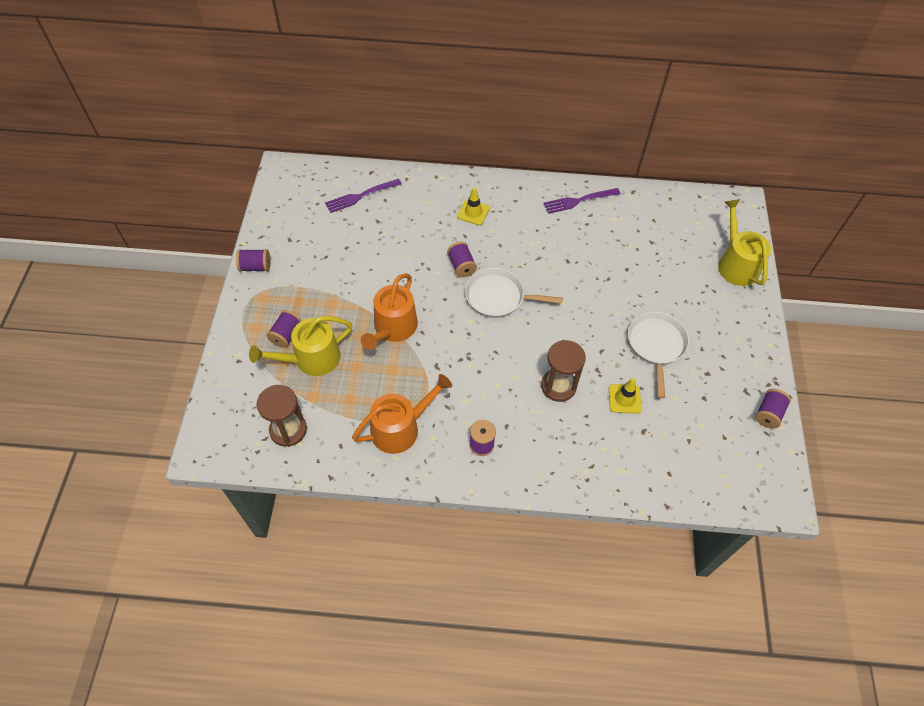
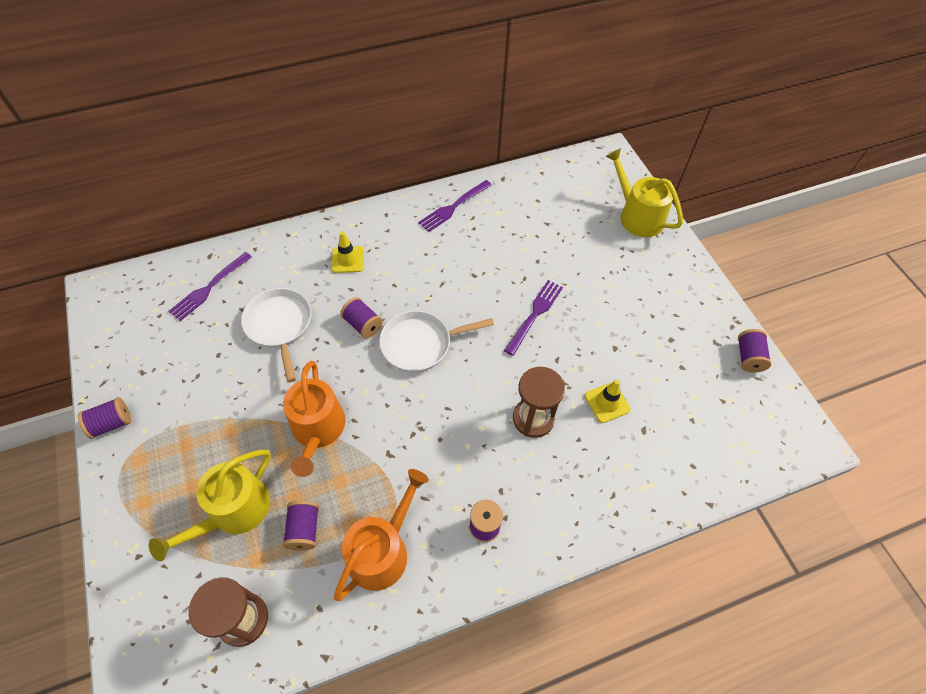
camera: 25 degrees left, 0 degrees up
(286, 335) = (188, 494): purple spool -> purple spool (304, 529)
(601, 310) = (534, 314): none -> purple fork
(656, 345) = (607, 331): white pan -> white pan (279, 326)

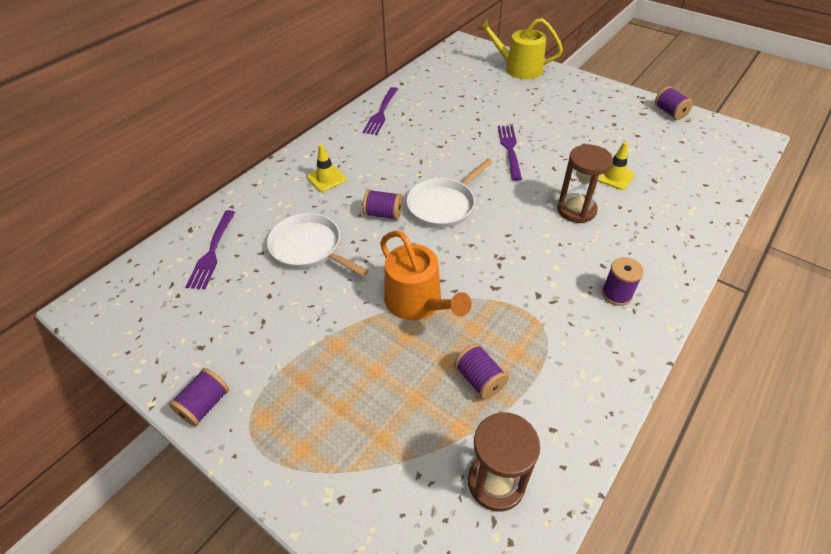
camera: 30 degrees left, 10 degrees down
(234, 512) = (402, 404): yellow watering can -> none
(382, 550) = (559, 355): orange watering can -> none

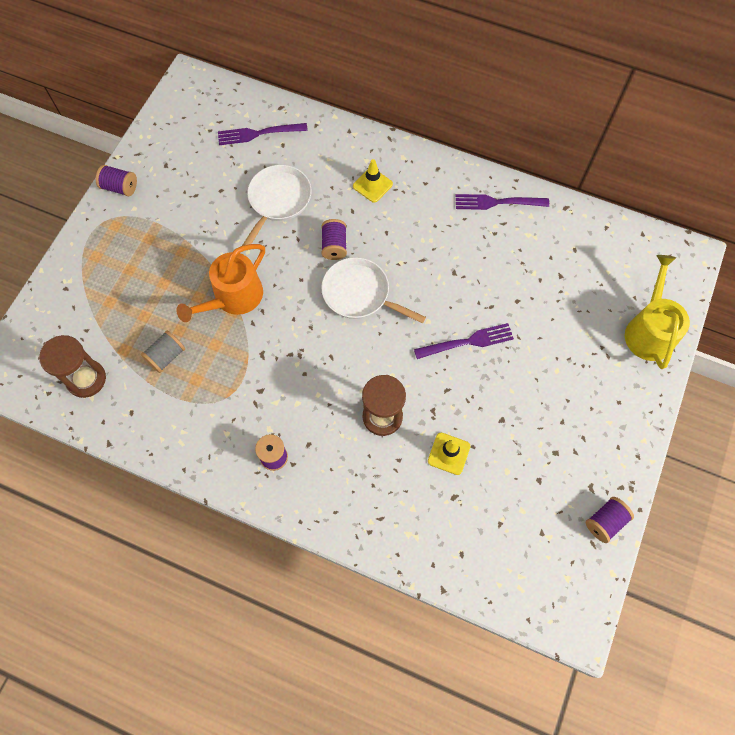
camera: 75 degrees right, 20 degrees up
(479, 379) = (166, 356): purple spool -> grey spool

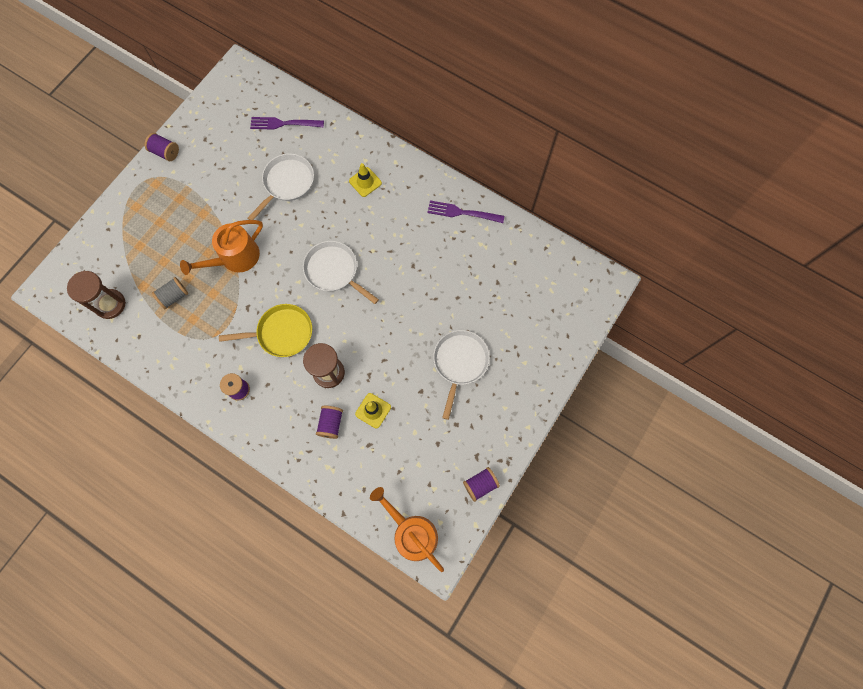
camera: 10 degrees right, 5 degrees up
(312, 378) = (282, 333): none -> yellow pan
(334, 246) = (323, 228): purple spool -> purple spool (331, 423)
(467, 342) = (409, 324): purple fork -> none
(535, 598) = (411, 533): none -> orange watering can
(540, 378) = (460, 363): none -> white pan
(649, 331) = (556, 339): yellow watering can -> none

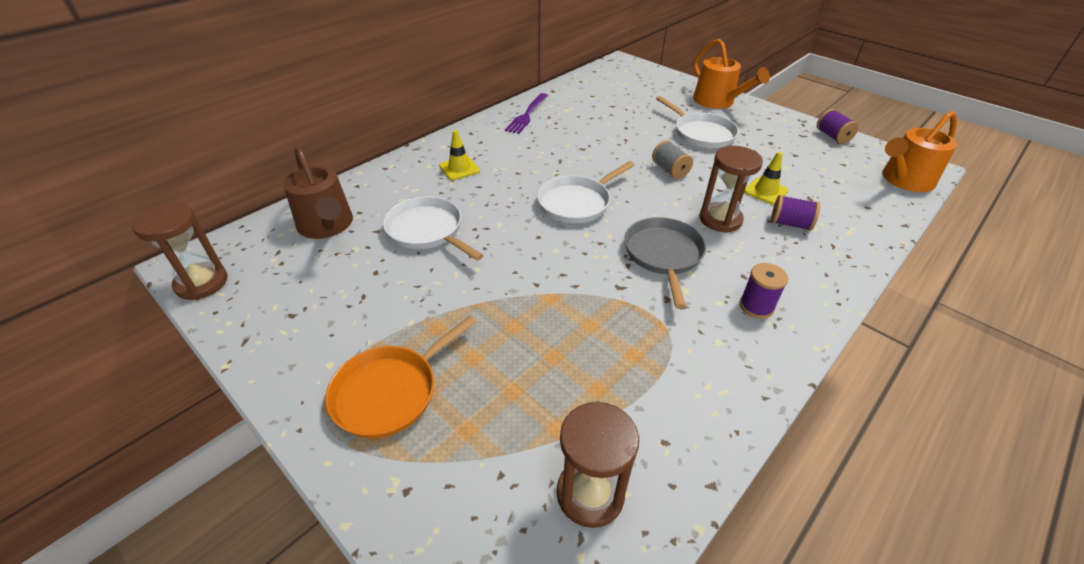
camera: 80 degrees left, 30 degrees down
(158, 205) = (390, 391): none -> orange pan
(165, 152) = (281, 373): purple spool -> none
(174, 296) = (588, 379): grey spool -> grey spool (670, 170)
(224, 84) = (202, 283): none -> brown hourglass
(235, 258) = (532, 294): orange watering can -> orange watering can (717, 101)
(282, 333) = (663, 255): yellow pan -> grey pan
(284, 123) = (327, 225): purple fork -> brown watering can
(460, 363) = (701, 133): white pan -> white pan turned 150 degrees counterclockwise

